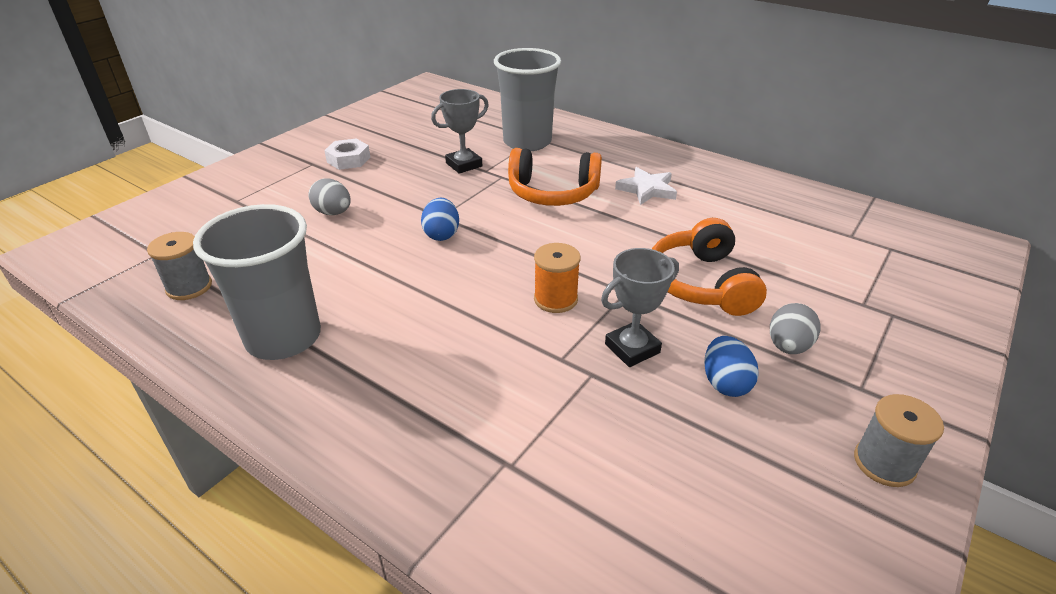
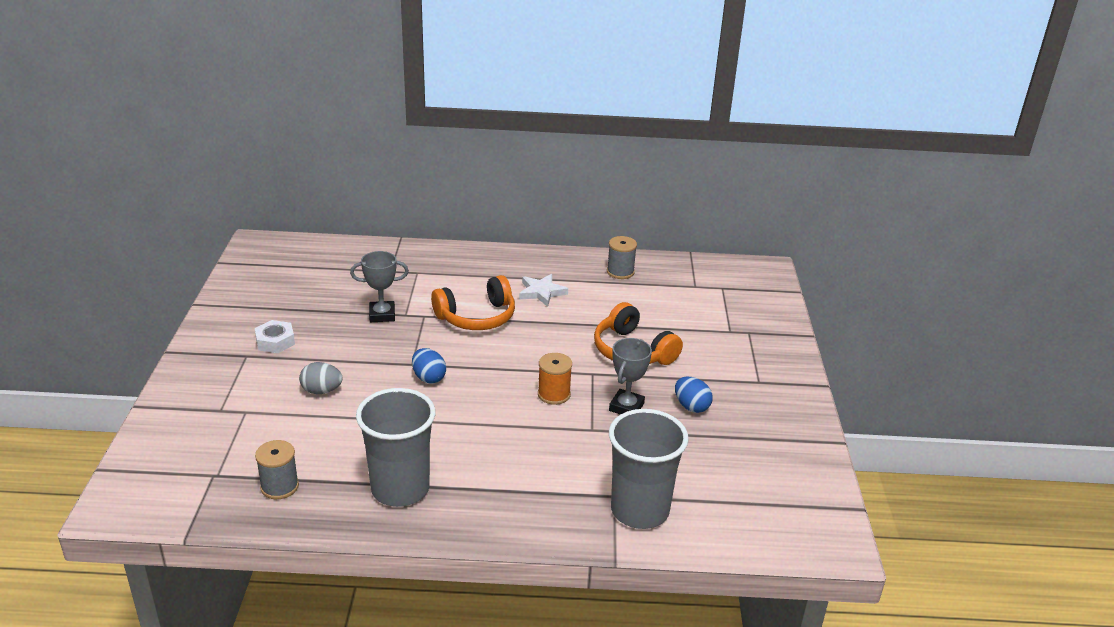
camera: 35 degrees left, 5 degrees down
(464, 165) = (382, 315): grey trophy -> grey trophy turned 60 degrees clockwise
(527, 142) = (413, 278): grey cup -> grey cup (639, 510)
(788, 346) = (708, 372): grey egg -> none
(884, 463) = (791, 416): grey spool -> grey spool (620, 272)

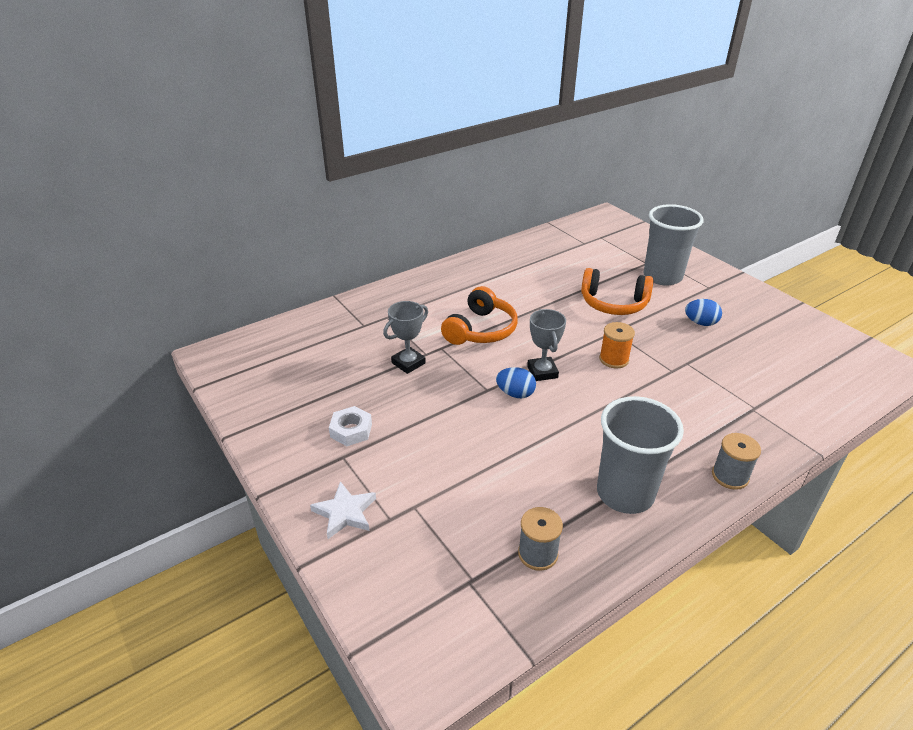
camera: 35 degrees left, 5 degrees up
(321, 391) = (451, 450): grey egg -> none
(541, 292) = (498, 291): white star -> white star (345, 513)
(620, 272) = (526, 253): grey spool -> grey spool (730, 476)
(626, 407) = (667, 343): grey trophy -> grey trophy (542, 372)
(639, 510) = (780, 410): grey cup -> grey cup (662, 276)

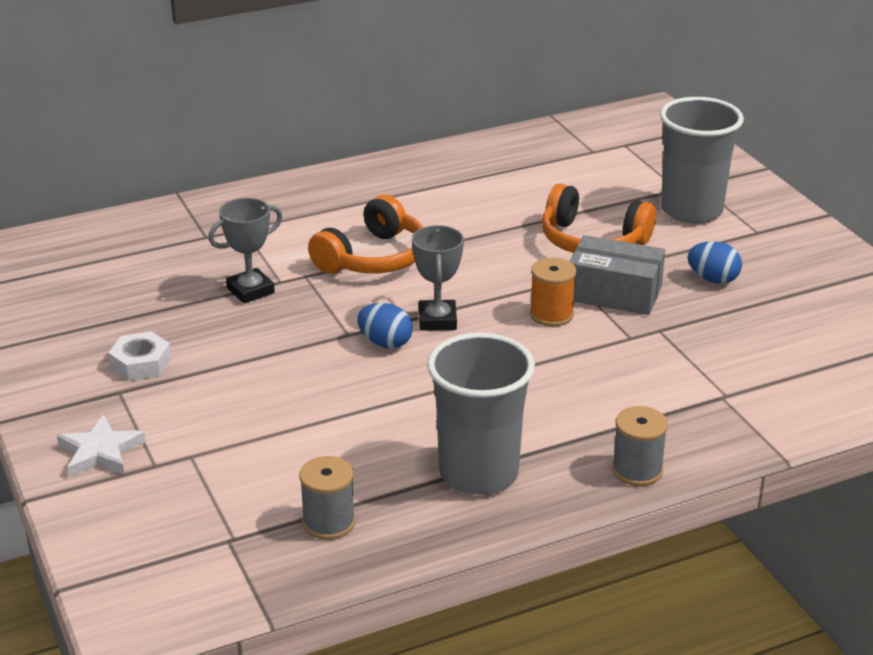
camera: 10 degrees right, 5 degrees down
(645, 339) = (614, 293): none -> grey box

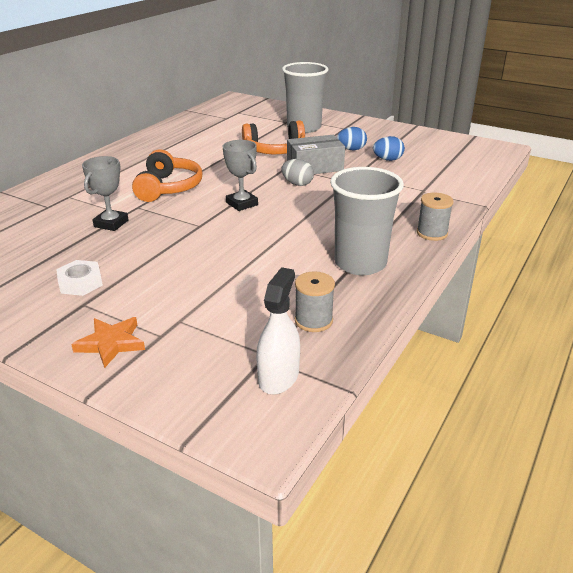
camera: 35 degrees left, 0 degrees up
(100, 452) = (111, 343): white star -> orange star
(217, 568) = (278, 376): none -> white spray bottle
(385, 343) = (227, 222): blue egg -> blue egg (387, 160)
(551, 314) = (297, 184): orange spool -> grey egg

